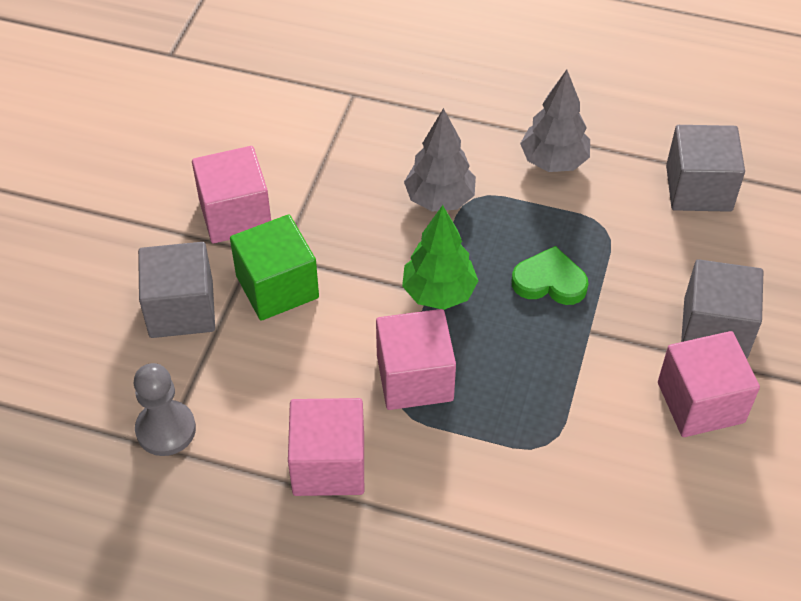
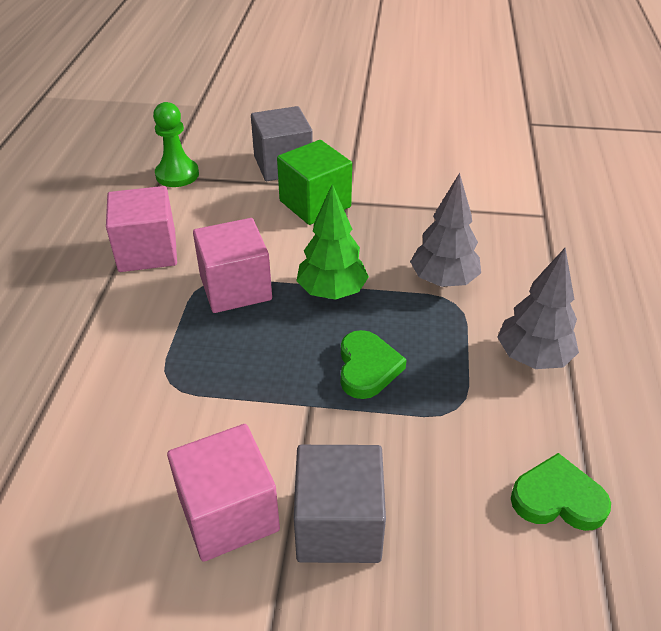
camera: 80 degrees right, 10 degrees down
(166, 429) = (177, 175): grey pawn -> green pawn
(235, 214) = (380, 175): pink cube -> none
(698, 188) = (557, 498): grey cube -> green heart

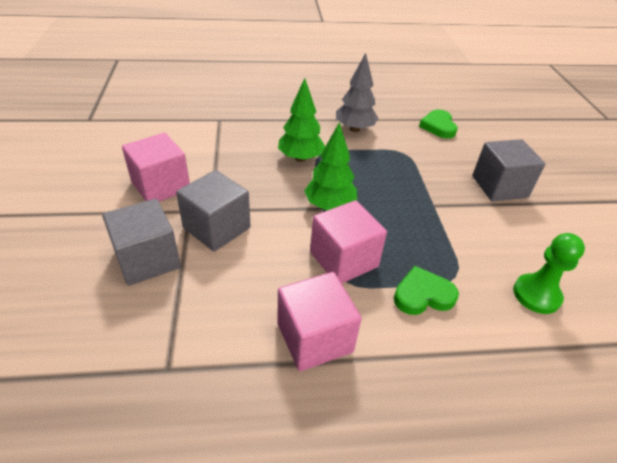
camera: 105 degrees left, 0 degrees up
(177, 175) = (166, 352): green pawn -> green pawn (536, 295)
(228, 513) = (523, 226): pink cube -> pink cube (161, 186)
(315, 204) = (217, 228): green cube -> grey cube
(367, 368) = (392, 185): green heart -> green heart (423, 295)
(443, 281) = (300, 158): grey tree -> green tree

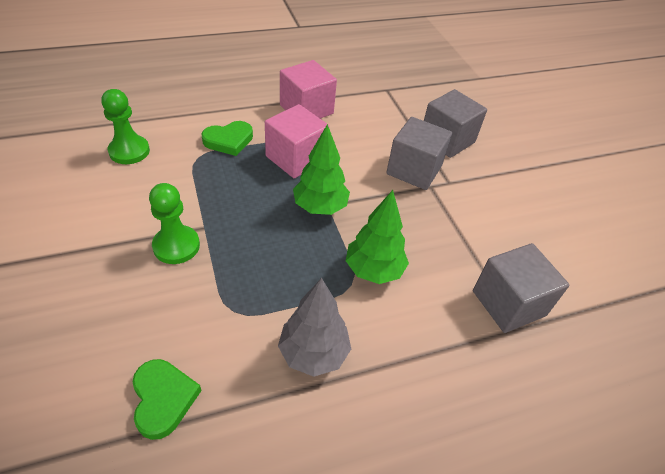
camera: 165 degrees right, 5 degrees up
(161, 186) = (495, 203): pink cube -> none
(453, 194) = (176, 246): none -> green pawn
(499, 187) = (107, 270): grey cube -> grey cube (508, 303)

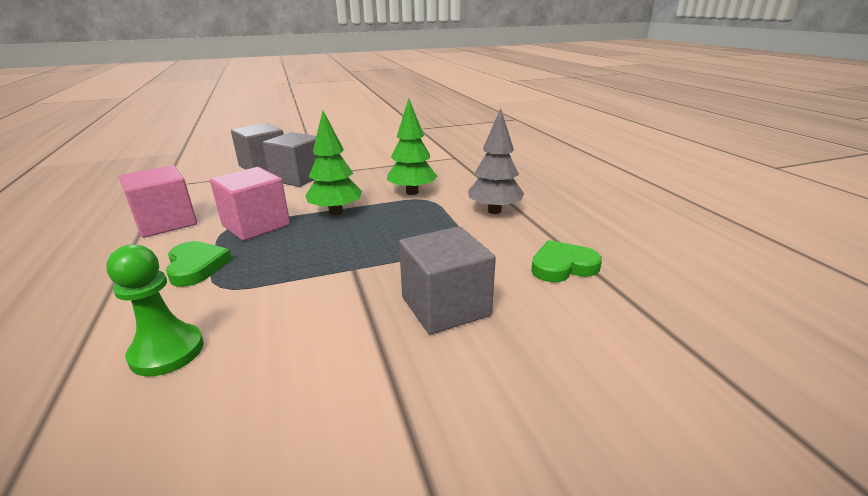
camera: 85 degrees left, 20 degrees down
(176, 246) = (382, 282): green pawn -> none
(508, 303) = (437, 158): grey cube -> grey cube (445, 306)

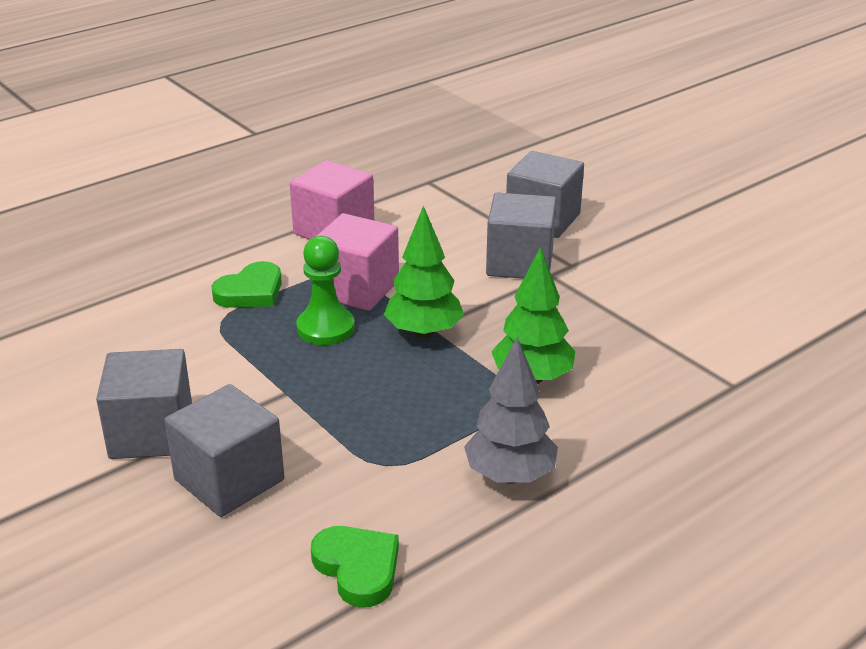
camera: 70 degrees right, 5 degrees up
(167, 352) = (118, 338): green pawn -> green pawn (325, 328)
(352, 343) = (151, 433): none -> grey cube

